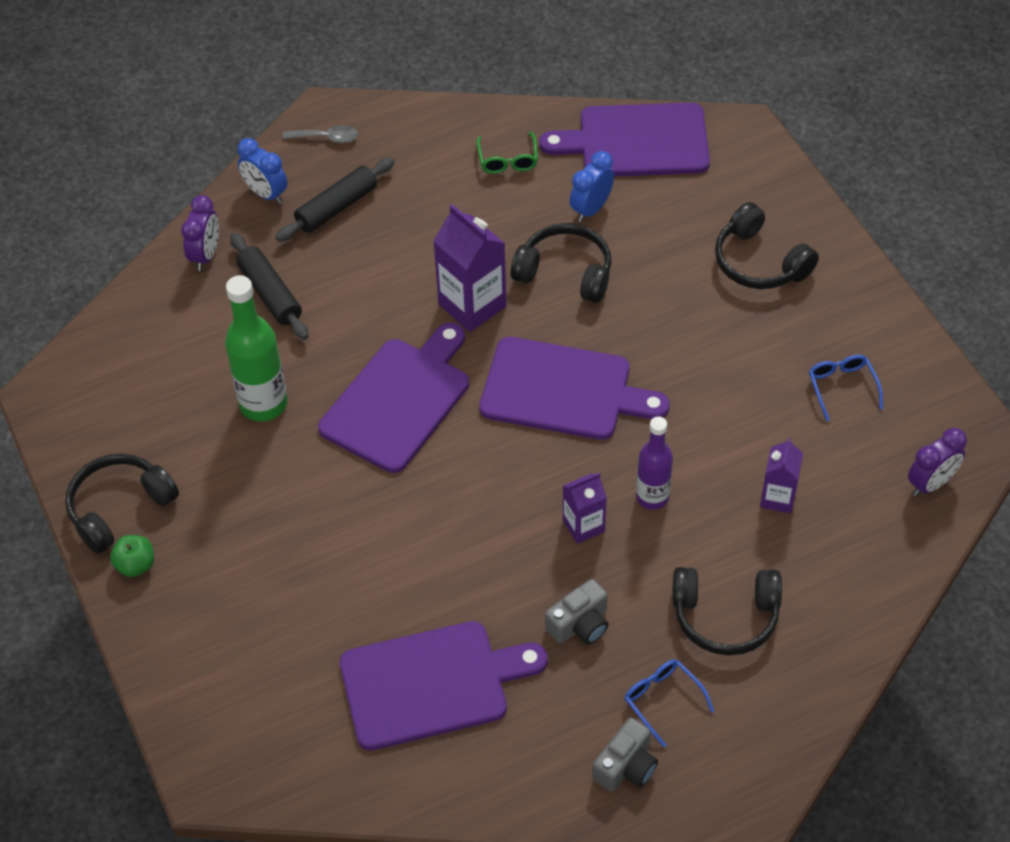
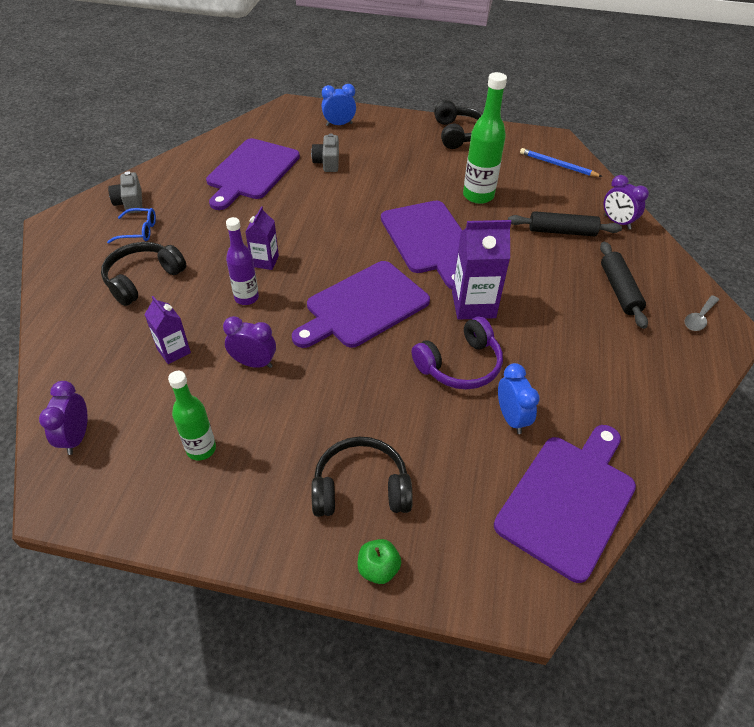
camera: 125 degrees right, 5 degrees down
(116, 361) = (557, 165): none -> blue pencil
(136, 565) = (420, 127): green apple -> green apple (378, 569)
(266, 194) = (657, 266): blue clock -> blue clock (339, 124)
(508, 160) = (605, 401): green glasses -> none
(565, 273) = (460, 365): black headphones -> purple headphones
(580, 624) = (214, 228): grey camera -> grey camera (327, 162)
(723, 423) = (254, 363): none -> purple clock
(842, 387) = (201, 449): blue glasses -> green bottle

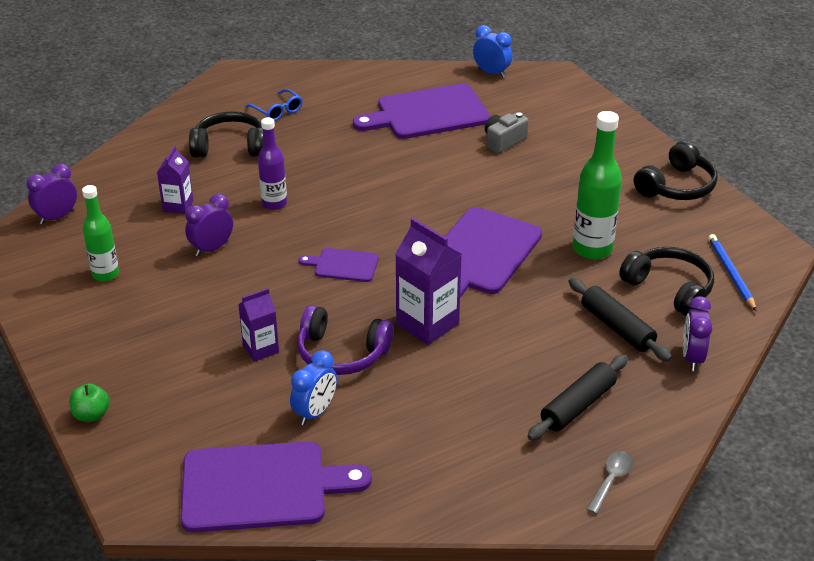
camera: 50 degrees right, 10 degrees down
(130, 202) = (303, 86): grey camera -> none
(254, 363) = (211, 248): purple clock -> purple clock turned 105 degrees counterclockwise
(265, 261) = (327, 187): purple carton -> purple carton (261, 349)
(339, 124) = (571, 114): blue clock -> blue clock (491, 73)
(361, 488) = (152, 368): black headphones -> black headphones (669, 289)
(363, 306) = (343, 265): purple cutting board -> purple cutting board, size x0.50
(699, 318) = (611, 480): grey spoon -> grey spoon turned 120 degrees clockwise

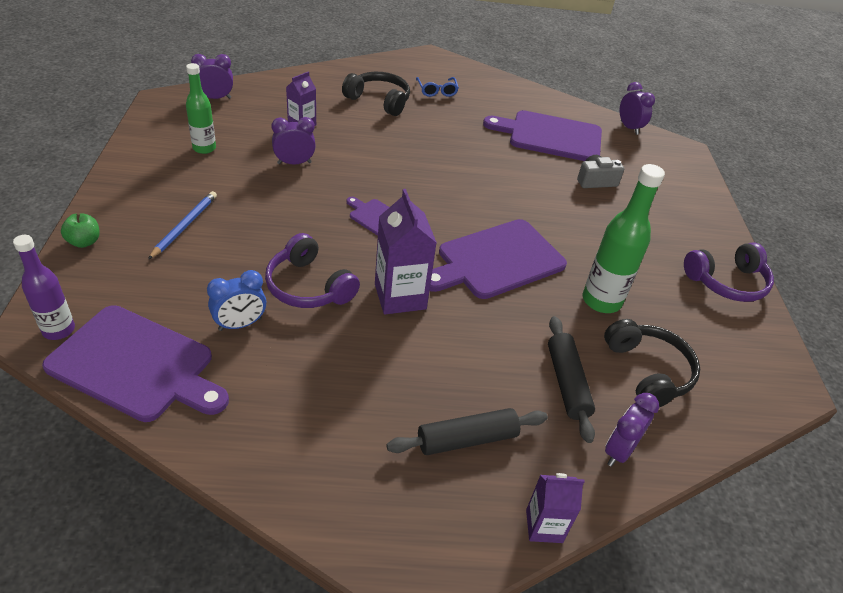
camera: 25 degrees right, 5 degrees up
(261, 349) = (252, 252): purple carton -> purple carton (544, 526)
(274, 203) = (371, 151): purple bottle -> purple bottle (59, 330)
(491, 73) = (629, 128): blue clock -> purple clock
(611, 480) = (435, 535): grey spoon -> none
(676, 186) = (727, 282): black headphones -> purple headphones
(730, 273) = (723, 386): blue pencil -> blue pencil (185, 226)

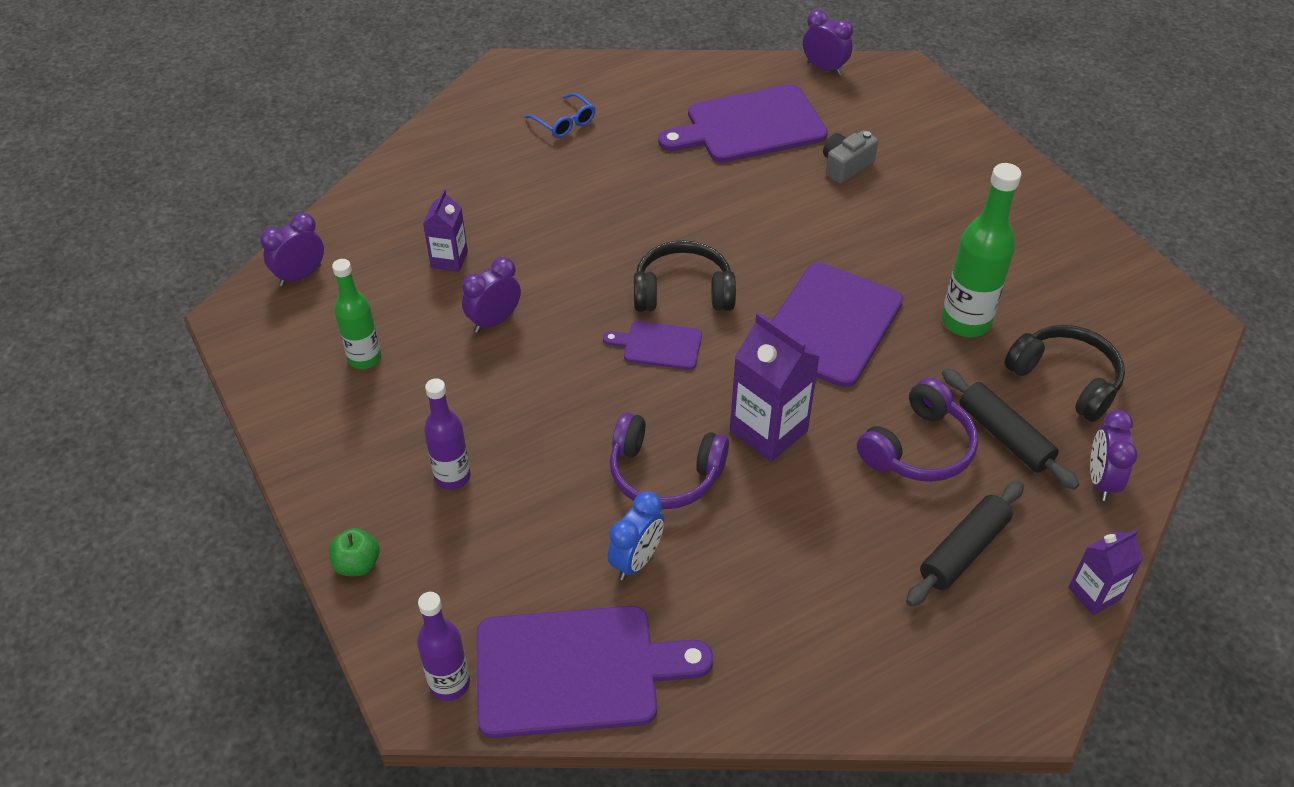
camera: 25 degrees left, 5 degrees up
(185, 226) = (452, 477): blue pencil -> purple bottle
(379, 101) = (509, 174): black headphones -> black headphones (683, 292)
(727, 282) = (1063, 231): purple headphones -> purple headphones (918, 448)

